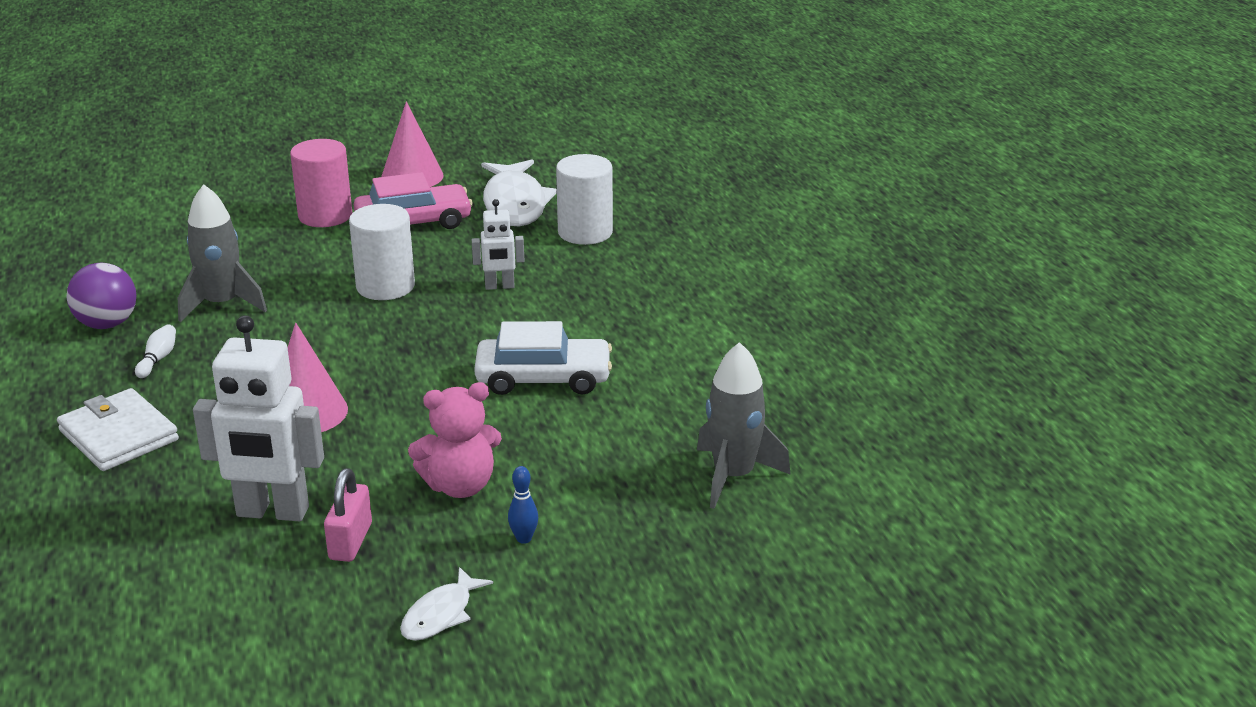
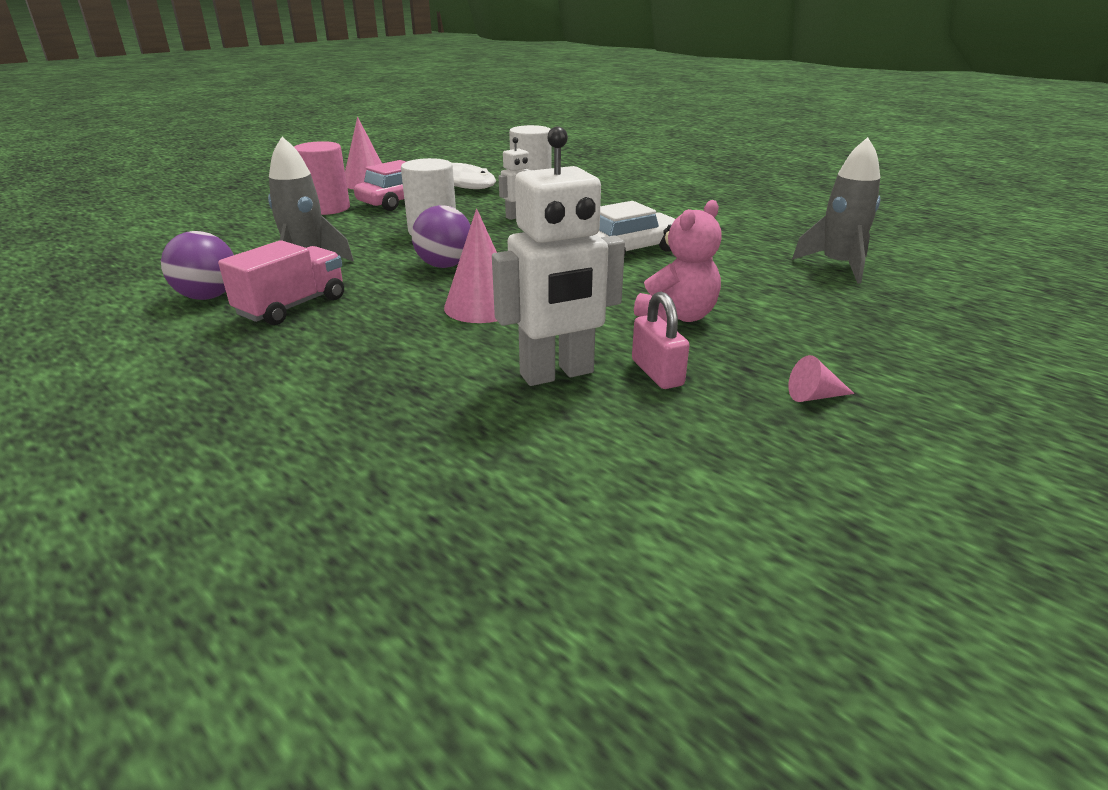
camera: 30 degrees left, 0 degrees up
(119, 435) = (323, 363): white wallet -> none
(158, 359) = (292, 306): white bowling pin -> pink truck
(338, 344) = (445, 265): none -> purple ball
(440, 614) = (814, 396): white fish -> pink cone
(524, 538) = (780, 332): blue bowling pin -> none

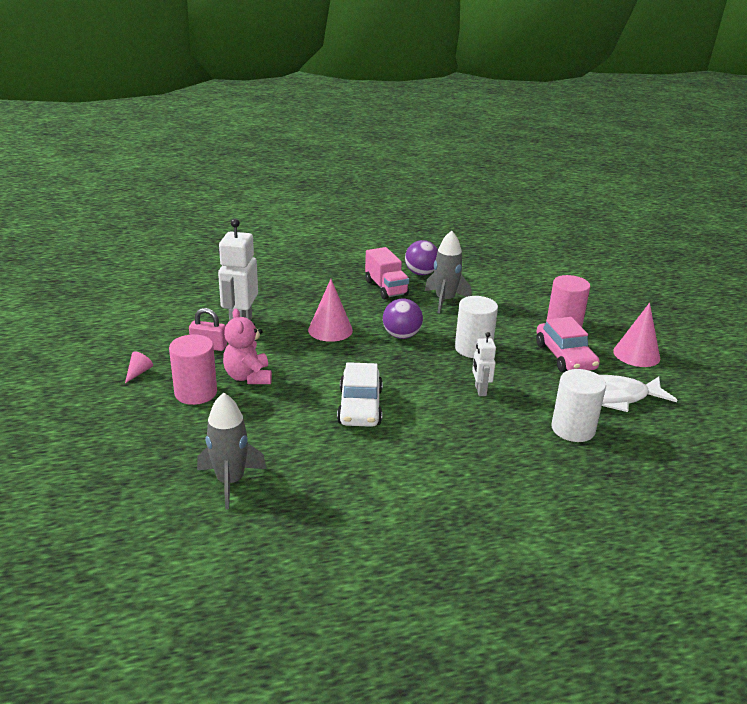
camera: 120 degrees right, 0 degrees up
(768, 334) = (196, 393): none -> pink cylinder

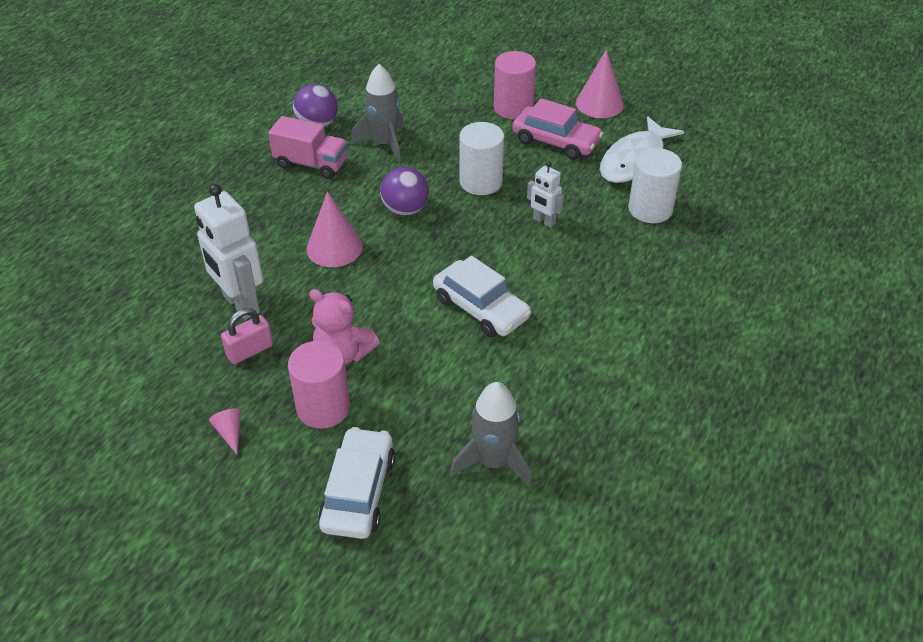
camera: 45 degrees left, 15 degrees up
(143, 440) = (358, 492): none -> white car

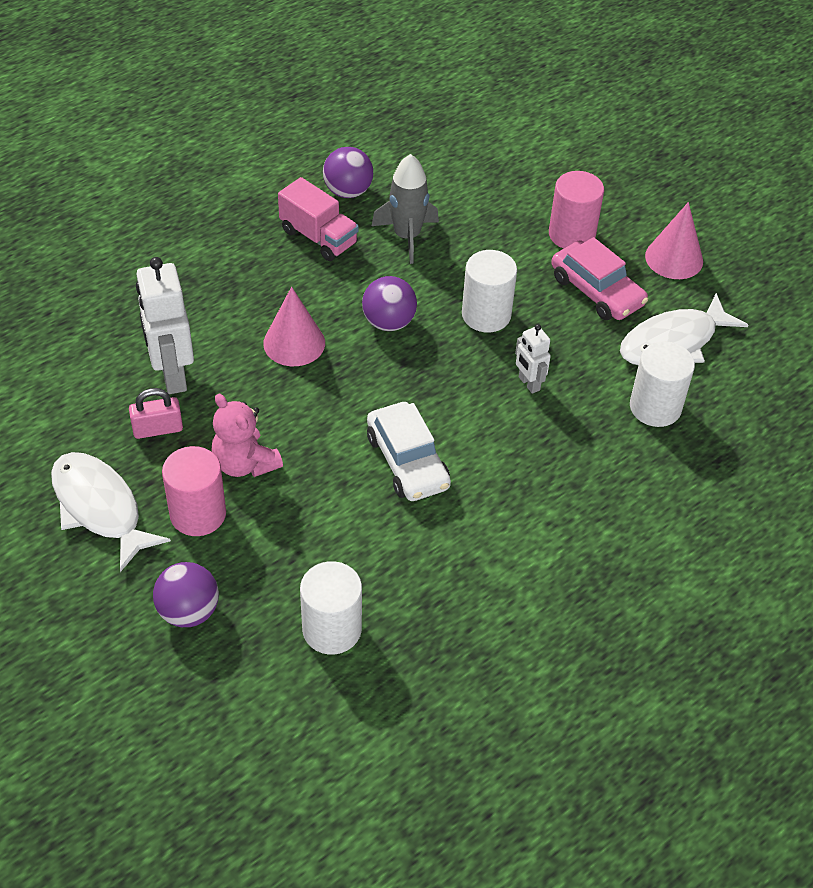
camera: 20 degrees right, 5 degrees up
(230, 432) = (100, 508): pink cone -> white fish
(358, 492) = (188, 611): white car -> purple ball
(493, 462) = (332, 629): grey rocket -> white cylinder

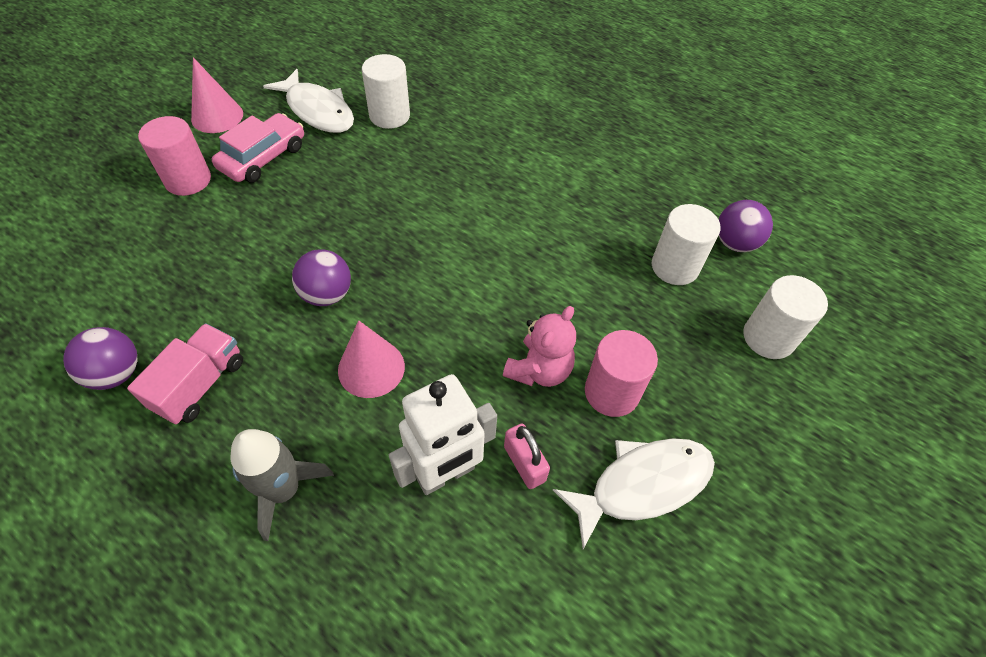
camera: 105 degrees left, 5 degrees up
(100, 508) = (642, 485): white fish -> white fish turned 150 degrees counterclockwise
(188, 611) = (712, 368): purple ball -> purple ball (735, 243)
(407, 236) = (195, 303): grey rocket -> grey rocket (283, 490)
(407, 461) = (493, 250): white car -> none
(486, 315) = (304, 224): white cylinder -> white cylinder (768, 337)
(528, 383) = (383, 187): white robot -> none

